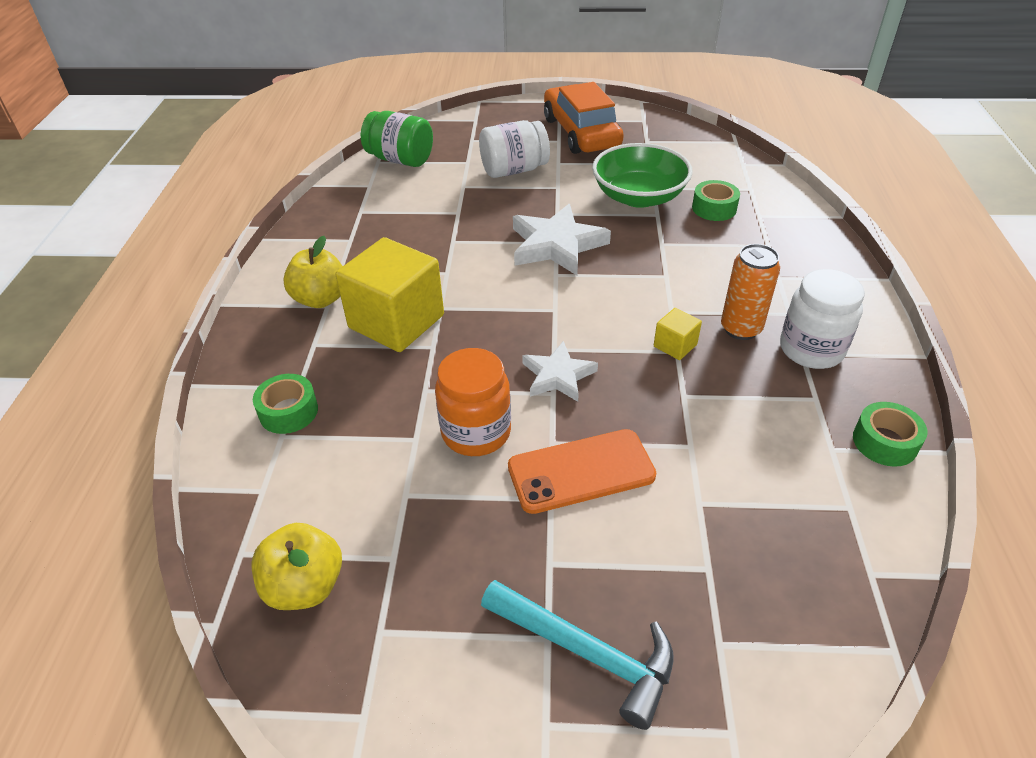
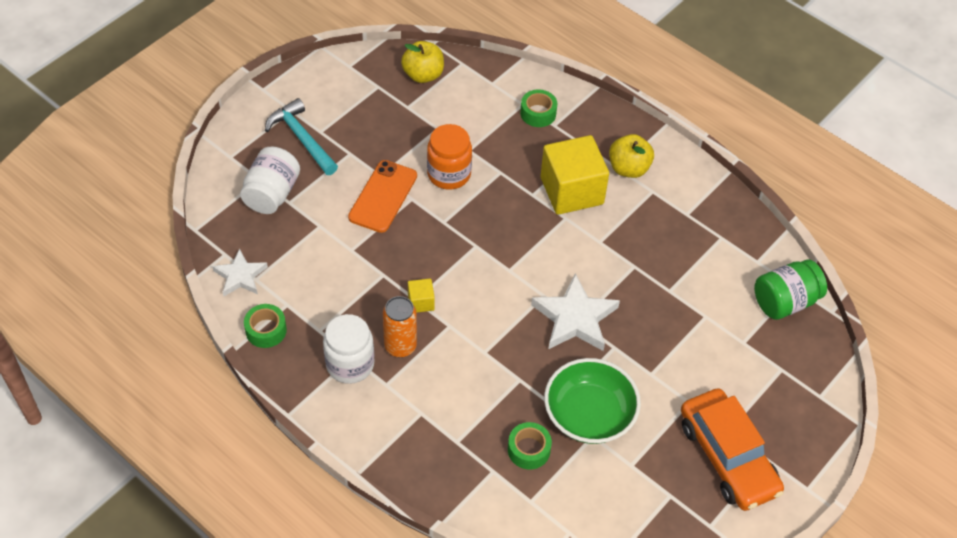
camera: 125 degrees right, 10 degrees up
(514, 170) = (702, 363): white jar -> white jar (272, 194)
(558, 375) = (453, 232): white star -> white star (240, 276)
(581, 132) = (728, 457): orange car -> orange car turned 45 degrees clockwise
(587, 653) = (301, 138): turquoise hammer -> turquoise hammer turned 75 degrees clockwise

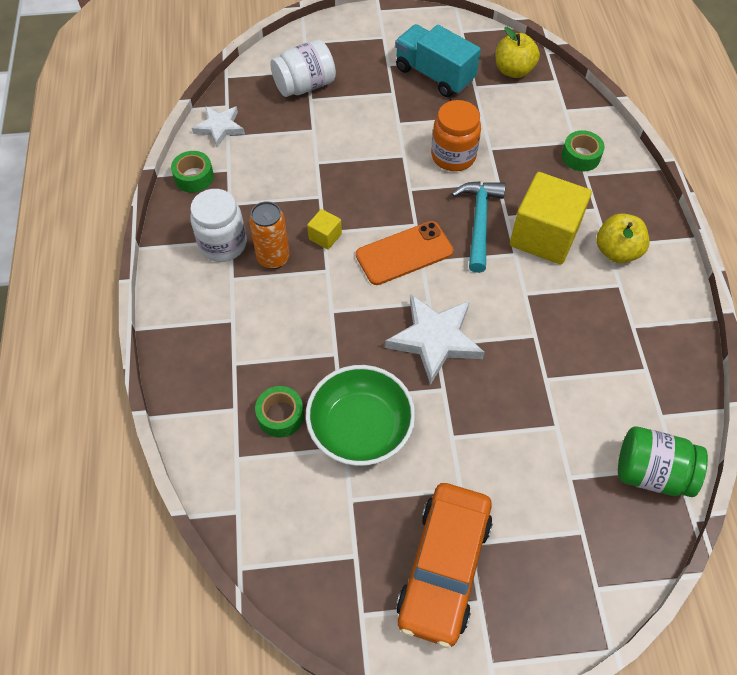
camera: 45 degrees right, 5 degrees up
(301, 138) = (369, 60): turquoise hammer -> turquoise hammer (479, 222)
(366, 117) = (434, 75): none -> turquoise truck
(383, 196) = (383, 139): orange phone -> orange phone (404, 253)

